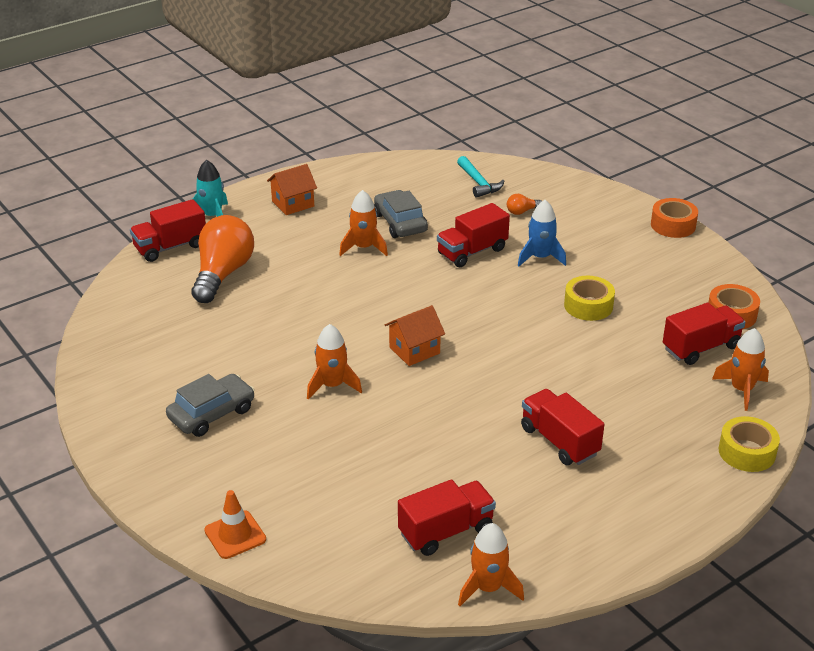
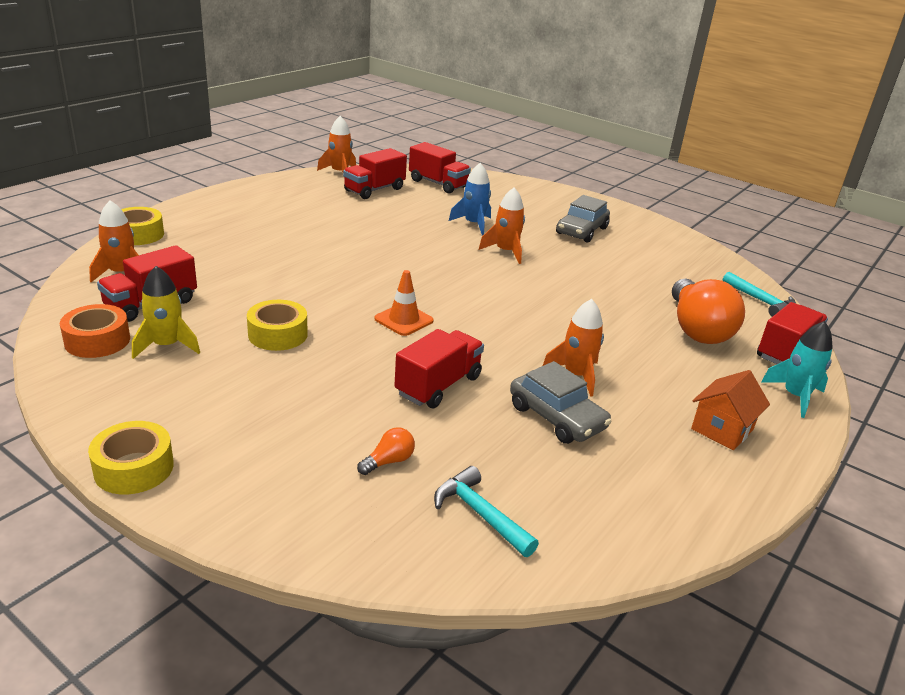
camera: 160 degrees right, 5 degrees down
(123, 295) = (761, 301): none -> turquoise hammer
(235, 535) = (506, 184): orange traffic cone -> orange traffic cone (404, 320)
(414, 350) = (451, 280): orange house -> none
(540, 257) = (345, 387): blue rocket -> blue rocket (473, 224)
(559, 441) = (301, 232): red truck -> red truck (438, 184)
(673, 225) = (134, 468): orange tape -> yellow tape
(676, 304) = (166, 346): none -> yellow rocket

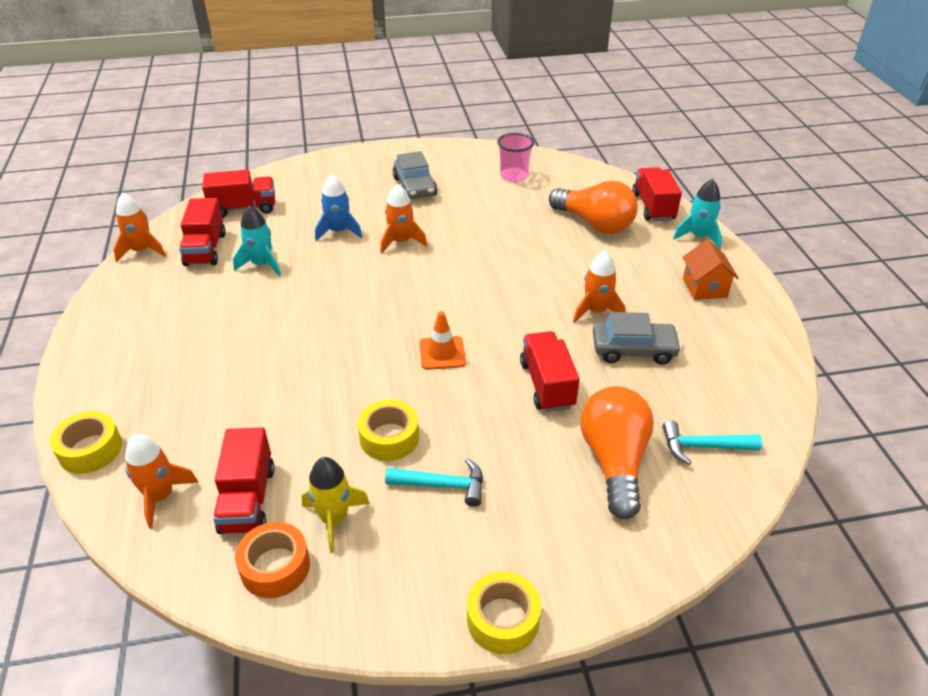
camera: 45 degrees left, 10 degrees up
(389, 461) = (614, 461): orange light bulb -> orange light bulb, size x2.44
(390, 213) = (261, 264): none -> turquoise rocket
(682, 265) = (514, 176): none -> pink cup
(761, 301) = (590, 176): turquoise hammer -> turquoise hammer (443, 485)

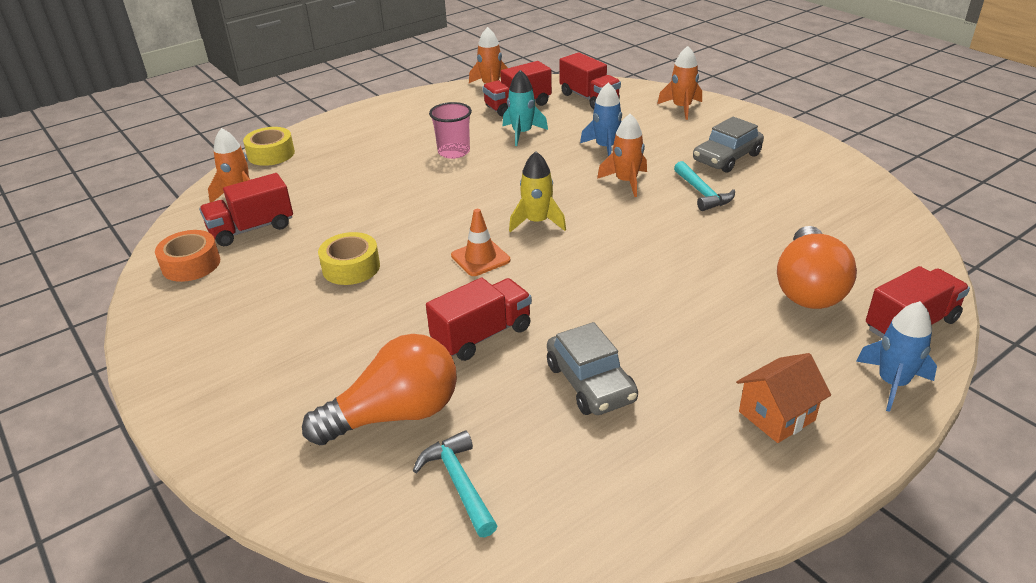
camera: 65 degrees right, 5 degrees down
(334, 519) = (247, 273): yellow rocket -> yellow rocket (537, 222)
(443, 485) = (308, 314): turquoise hammer -> turquoise hammer (702, 193)
(503, 619) = (168, 396): yellow tape -> none
(514, 176) = (830, 205): pink cup -> pink cup (454, 152)
(596, 311) = (635, 335): orange rocket -> orange rocket (682, 108)
(698, 237) = (892, 383): turquoise rocket -> blue rocket

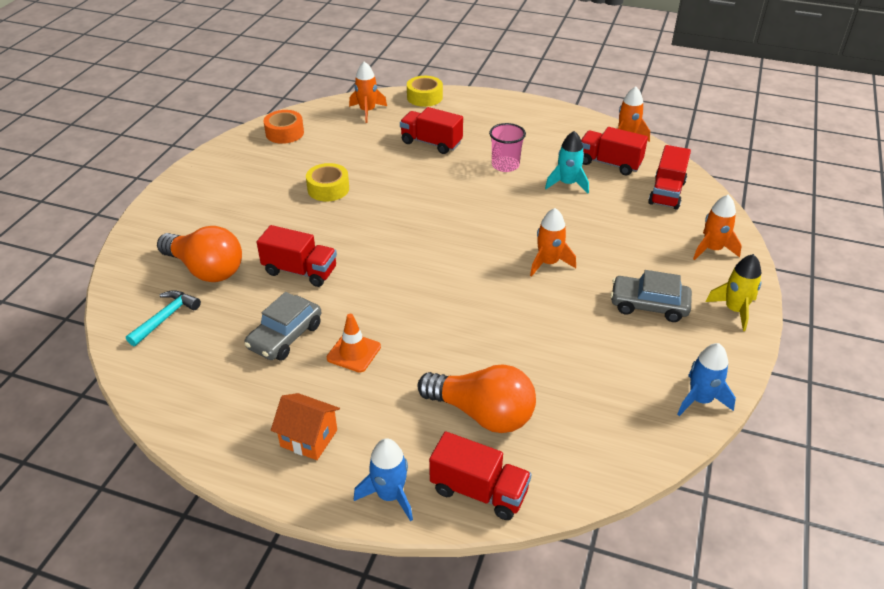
camera: 55 degrees right, 5 degrees up
(252, 229) = (336, 134): red truck -> red truck (431, 143)
(480, 258) = (382, 235): orange traffic cone -> orange traffic cone (354, 352)
(537, 222) = (448, 241): yellow rocket -> yellow rocket (734, 310)
(606, 148) = (591, 233): blue rocket -> blue rocket (700, 400)
(702, 193) = (572, 310): turquoise hammer -> none
(808, 288) = (482, 413): orange light bulb -> orange light bulb turned 135 degrees counterclockwise

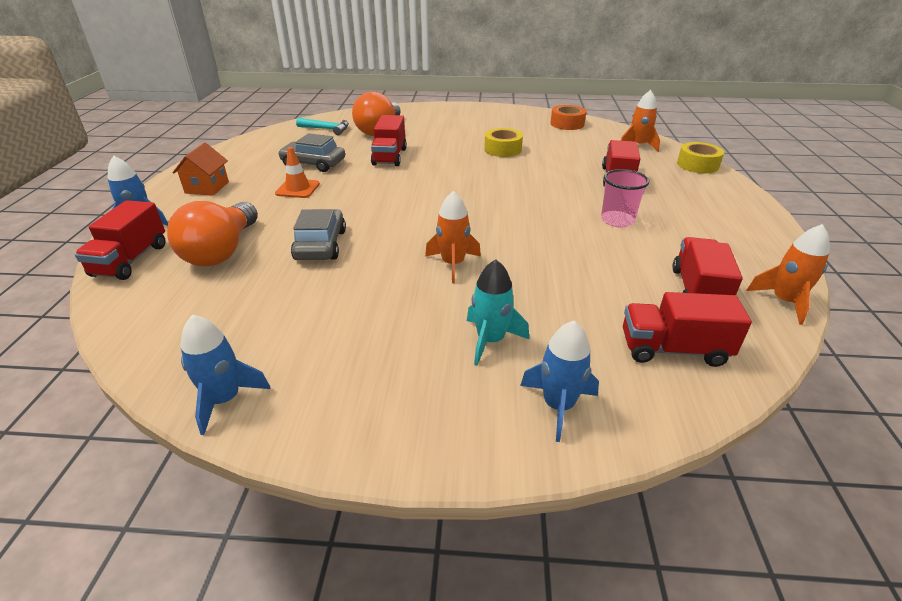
camera: 75 degrees right, 5 degrees down
(567, 184) = (618, 263): turquoise rocket -> turquoise rocket (490, 340)
(649, 305) = (401, 344): grey car -> grey car (321, 245)
(712, 249) = (558, 406): orange rocket -> blue rocket
(734, 310) = (415, 435): yellow rocket -> none

